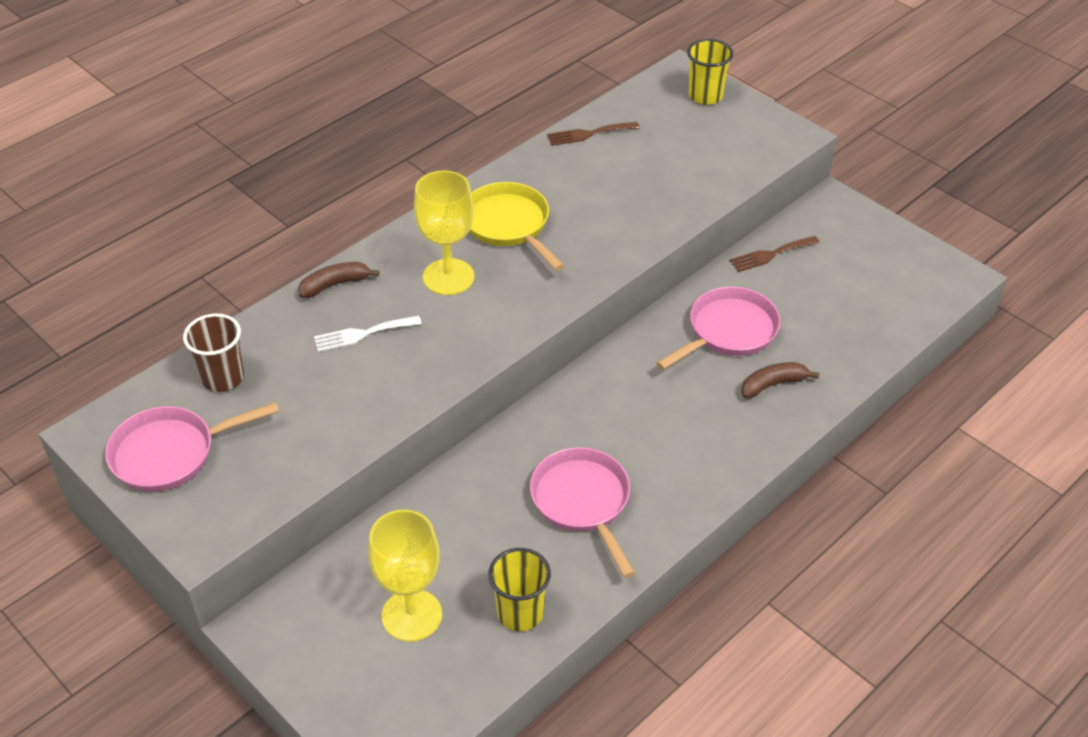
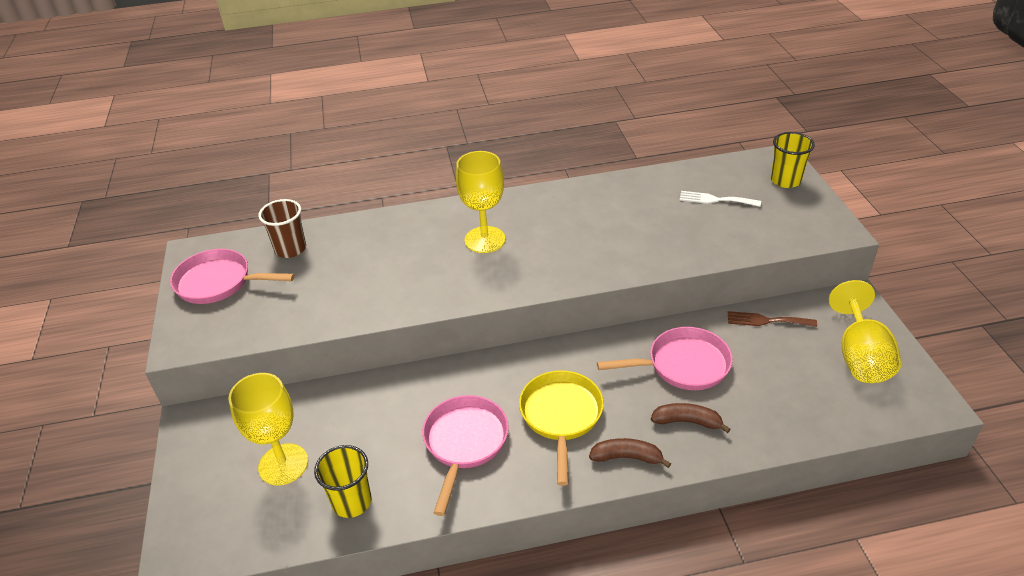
camera: 35 degrees right, 5 degrees down
(335, 284) = (409, 218): brown banana -> brown banana (627, 457)
(362, 334) = (396, 255): white fork -> white fork (715, 200)
(509, 225) = (557, 220): yellow pan -> yellow pan (561, 416)
(588, 134) = (669, 179): brown fork -> none
(874, 256) = (860, 356): none -> yellow goblet

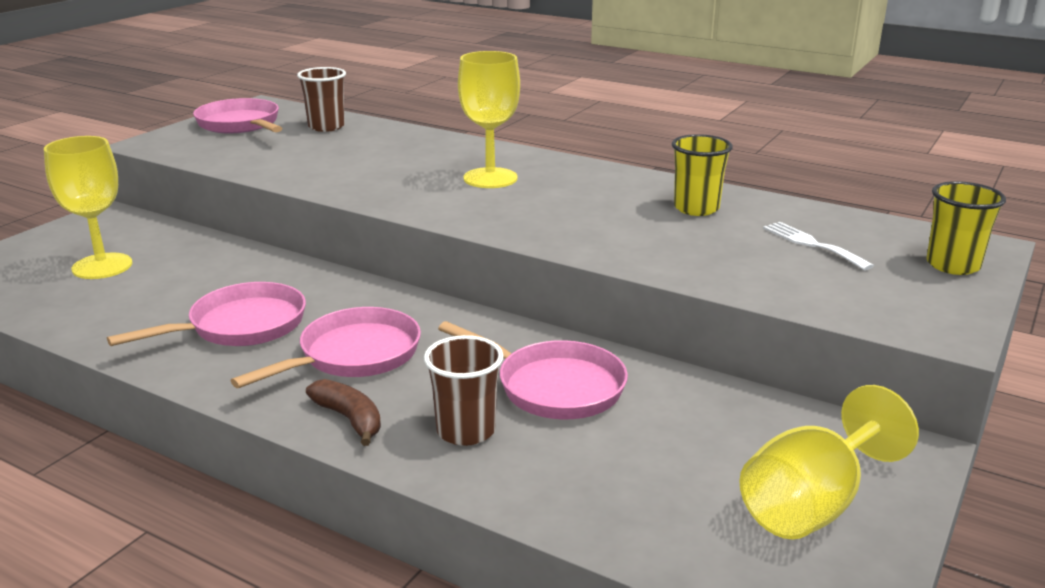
camera: 40 degrees right, 15 degrees down
(352, 502) = (93, 312): yellow cup -> yellow cup (696, 208)
(561, 416) = (354, 355): yellow pan -> pink pan
(687, 422) = (466, 431): brown banana -> brown cup
(766, 320) = (734, 405): brown fork -> none

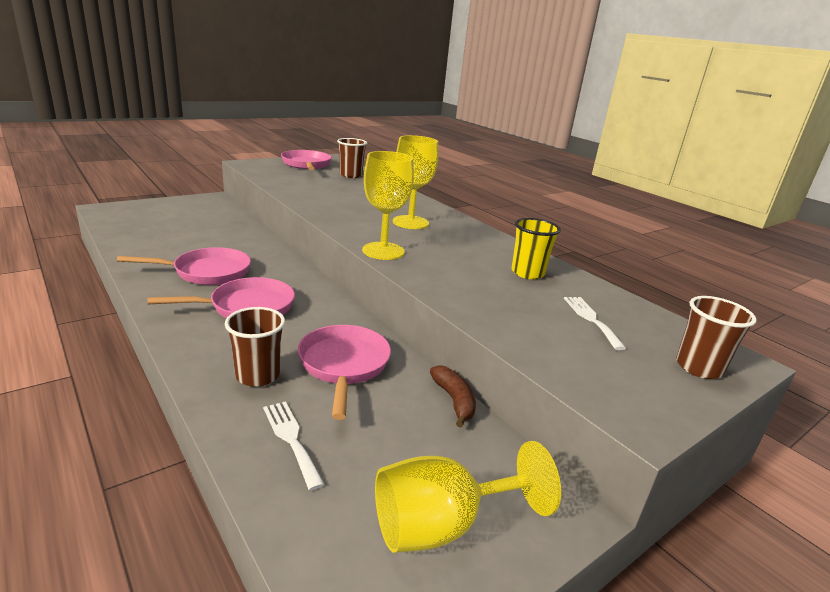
camera: 20 degrees right, 0 degrees up
(102, 266) = (179, 222): yellow goblet -> yellow goblet (383, 251)
(350, 419) = (200, 344): brown banana -> brown banana (454, 400)
(553, 387) = (344, 365): pink pan -> pink pan turned 150 degrees counterclockwise
(581, 482) = (291, 439): none -> white fork
(953, 265) = (698, 367): yellow cup -> brown cup

